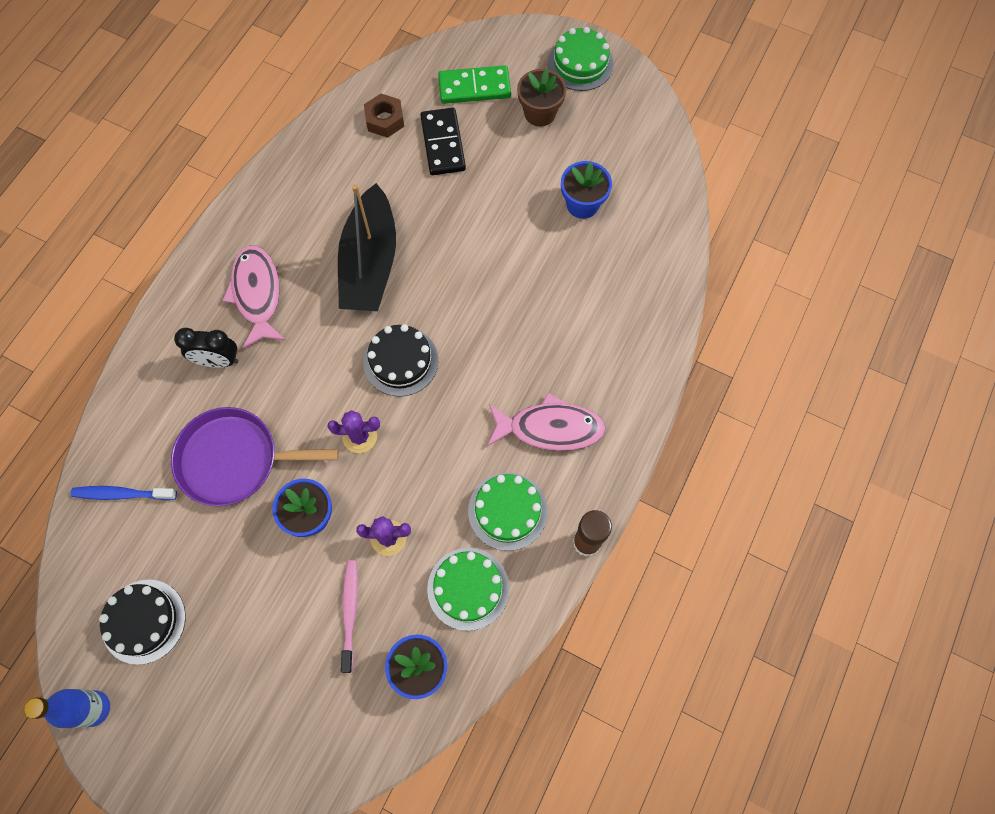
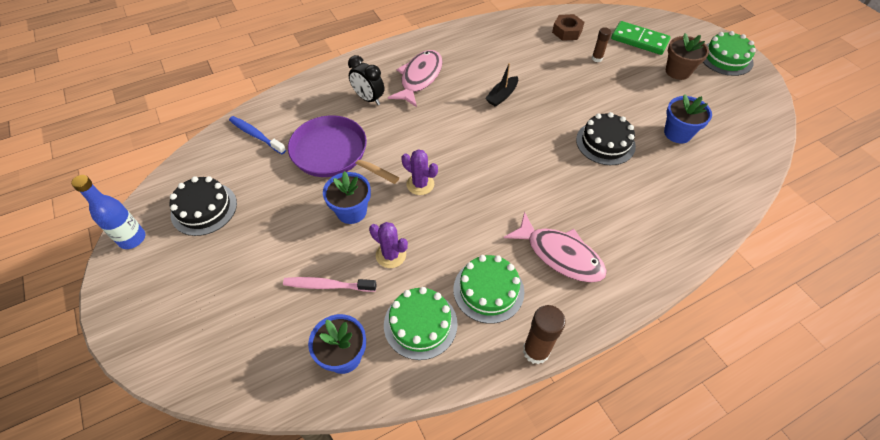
camera: 35 degrees right, 15 degrees down
(350, 612) = (327, 285): pink toothbrush -> pink toothbrush turned 120 degrees counterclockwise
(370, 263) = (502, 96): black boat -> black boat, size x0.44
(401, 361) = (481, 157): black cake -> black cake (605, 143)
(442, 144) = (597, 58): black domino -> brown glue stick

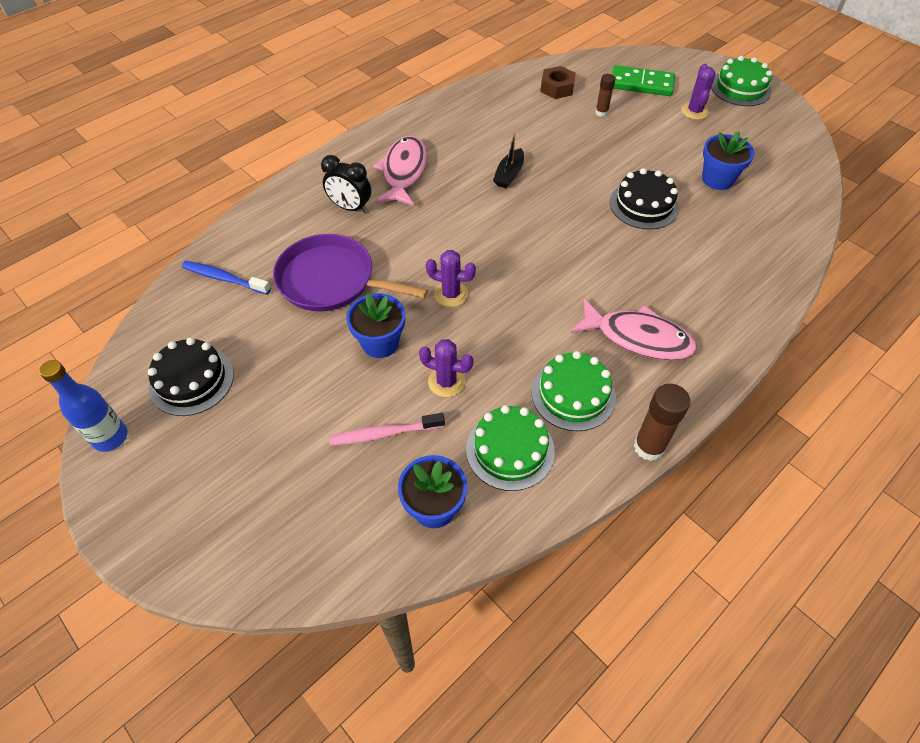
camera: 15 degrees left, 0 degrees up
(677, 71) = (694, 111): brown flower pot -> purple cactus

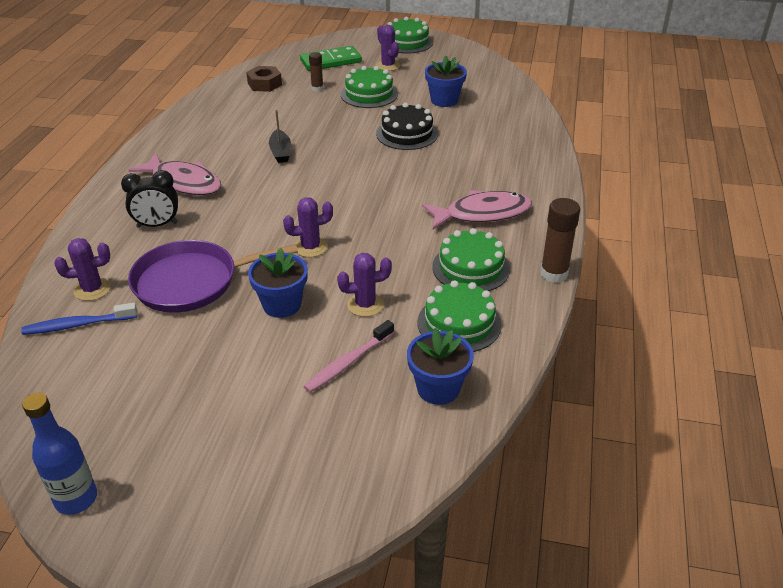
camera: 35 degrees left, 15 degrees down
(191, 380) = (122, 413): black cake -> none
(258, 249) = (92, 289): none -> purple cactus
(404, 172) = (183, 182): pink fish -> pink fish turned 150 degrees clockwise
(646, 140) = (369, 94): none -> green cake

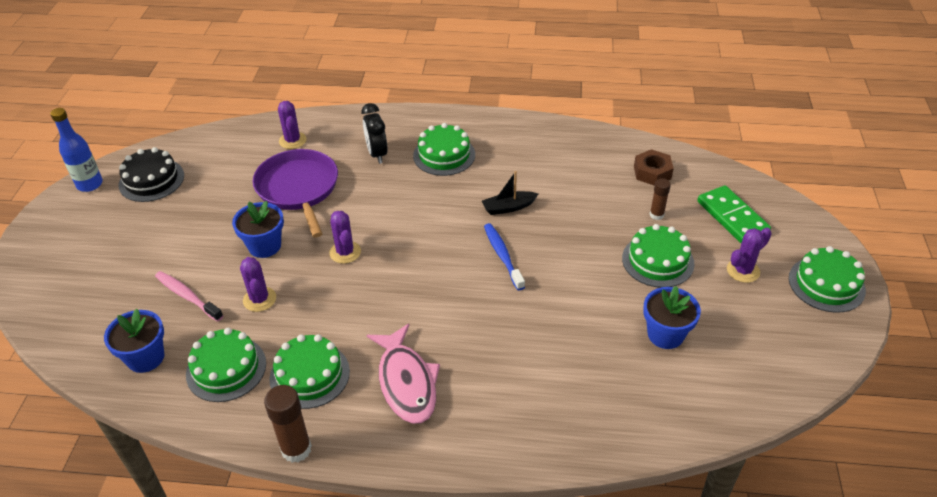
camera: 85 degrees right, 5 degrees up
(77, 325) = (252, 144): blue toothbrush -> blue toothbrush (502, 256)
(183, 182) = (444, 155): pink fish -> green cake
(407, 134) = (569, 304): black cake -> black cake (151, 180)

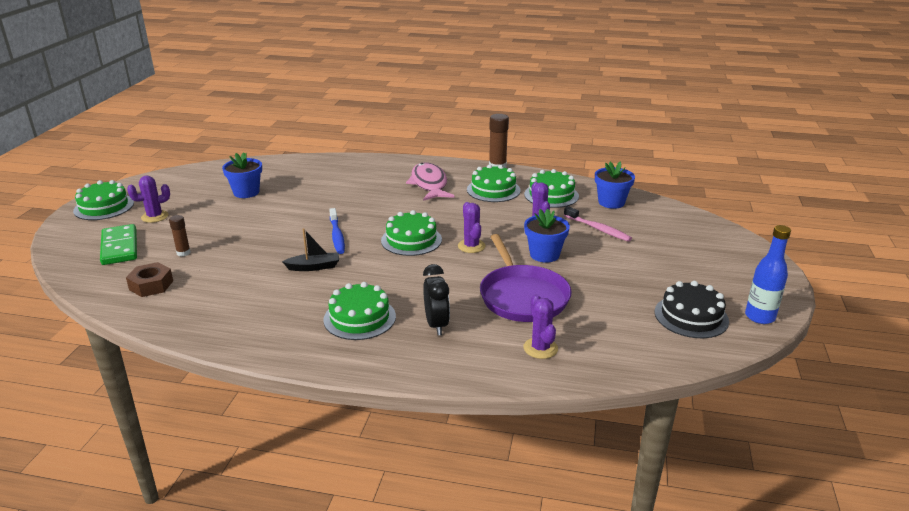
camera: 175 degrees left, 15 degrees down
(657, 261) = (213, 225): green cake -> green cake (411, 240)

